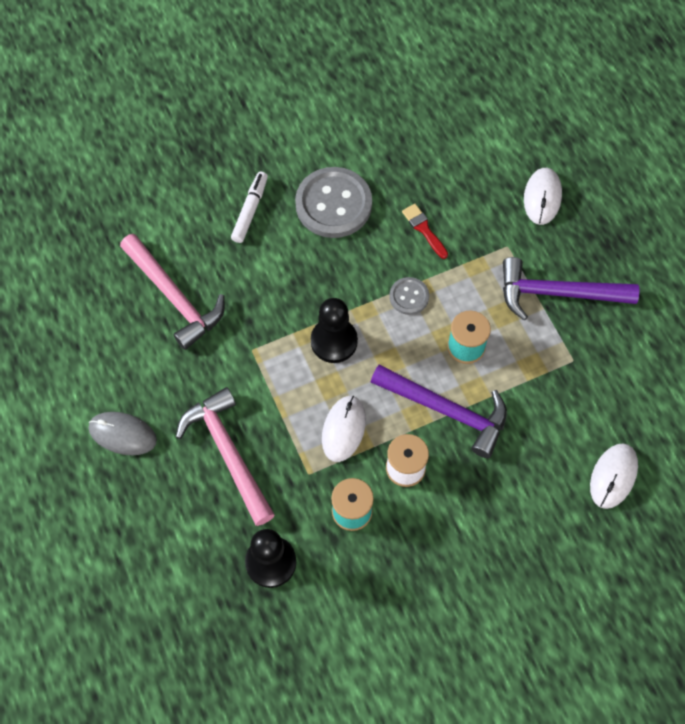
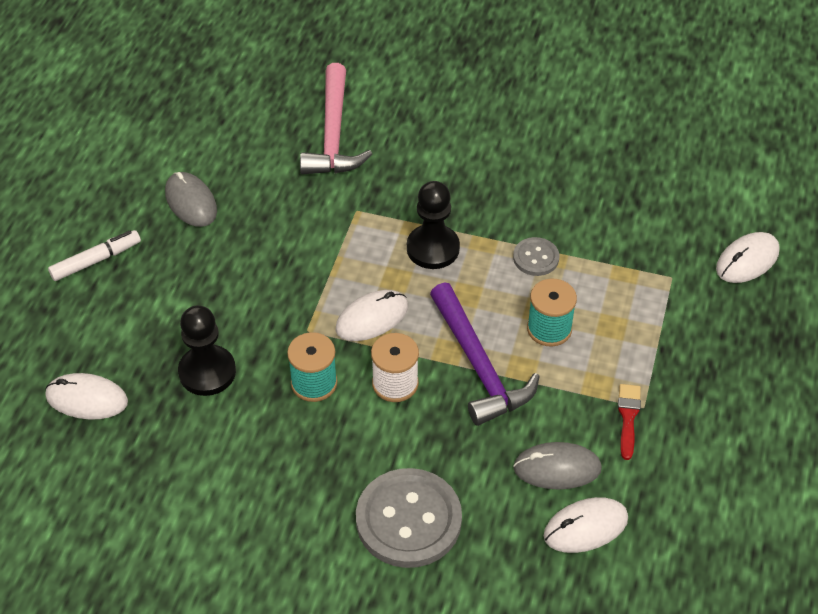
camera: 40 degrees right, 15 degrees down
(206, 653) = (87, 399): none -> white mouse
(228, 453) = (258, 270): pink hammer -> none
(250, 210) = (461, 111): white marker -> white marker (96, 260)
(333, 204) = (539, 149): grey button -> grey button (408, 520)
(424, 229) = (603, 216): red brush -> red brush (628, 417)
(557, 293) = (683, 344): purple hammer -> none
(561, 448) = (557, 468): none -> grey mouse

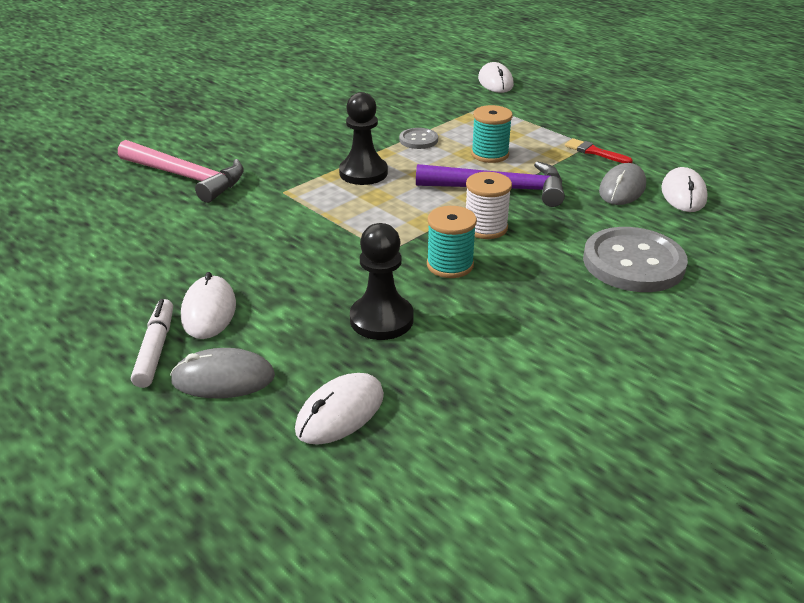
camera: 60 degrees left, 15 degrees down
(191, 202) = (160, 268): grey mouse -> grey mouse (223, 379)
(372, 318) = (406, 218): white mouse -> white mouse (208, 311)

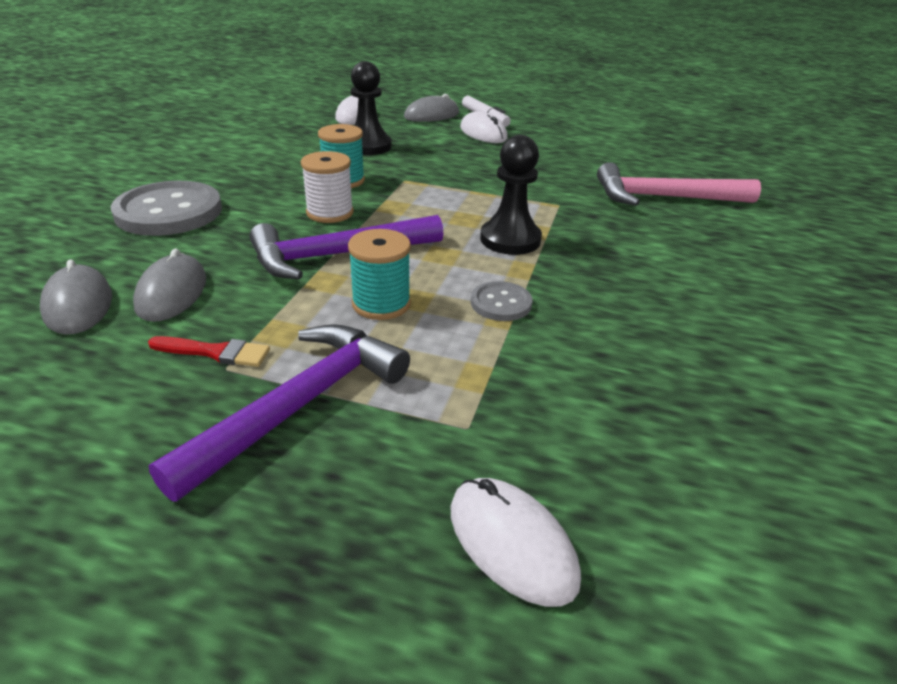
camera: 150 degrees right, 0 degrees up
(555, 125) = (299, 405): none -> purple hammer
(683, 194) = (78, 304): white mouse -> grey mouse

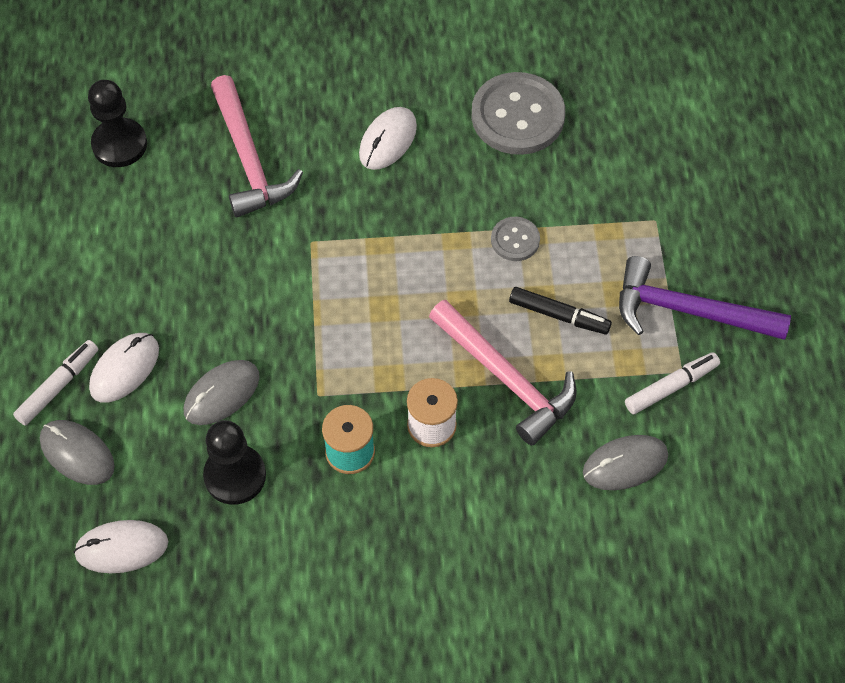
camera: 110 degrees left, 25 degrees up
(78, 304) = (675, 517): grey mouse -> grey mouse (222, 394)
(169, 212) = (505, 567): grey button -> grey button (517, 116)
(215, 352) = (671, 387): red brush -> white marker
(338, 255) = (506, 378): purple hammer -> pink hammer
(381, 304) = (559, 315): turquoise spool -> black marker
(510, 239) = (407, 261): black pawn -> black pawn (119, 144)
(511, 543) = (720, 179): white mouse -> white mouse (388, 140)

